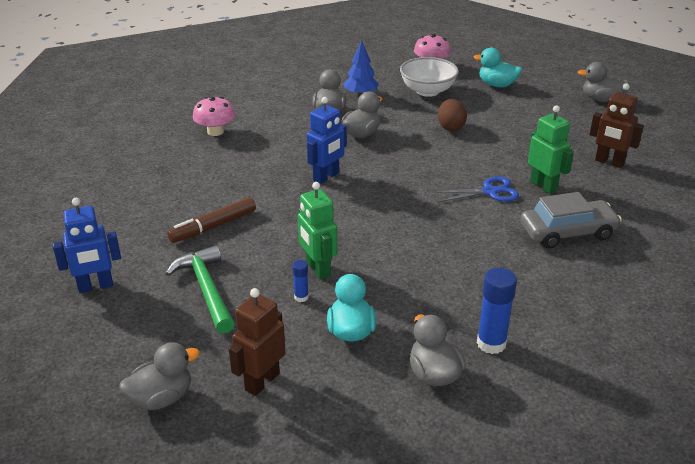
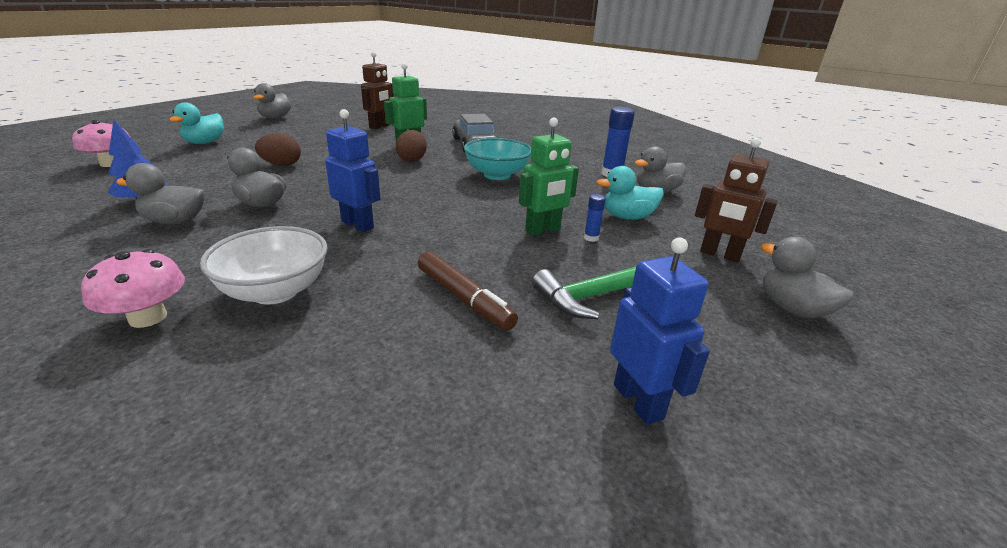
camera: 95 degrees left, 5 degrees down
(427, 91) = (181, 169): white bowl -> white bowl (275, 291)
(459, 247) = (497, 175): none -> turquoise bowl
(490, 192) = (412, 160): blue scissors -> brown egg

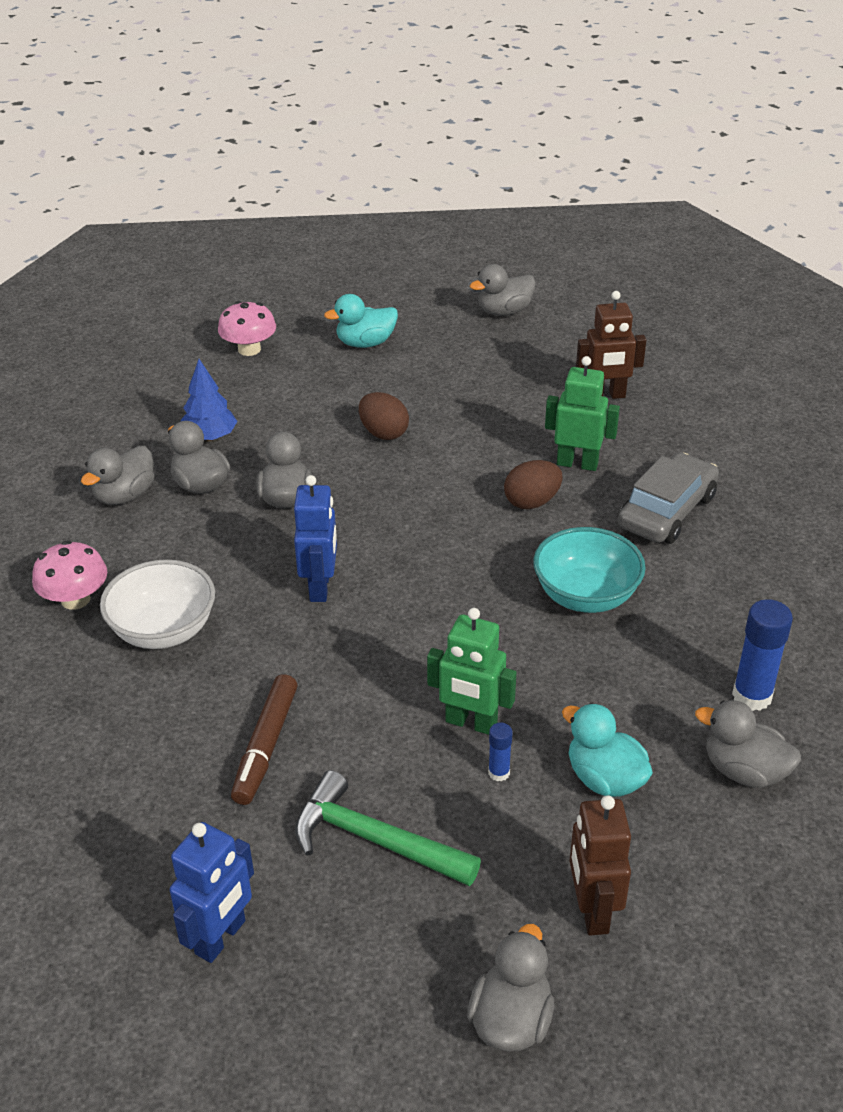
camera: 55 degrees right, 10 degrees up
(103, 249) = (125, 495): none -> grey duck

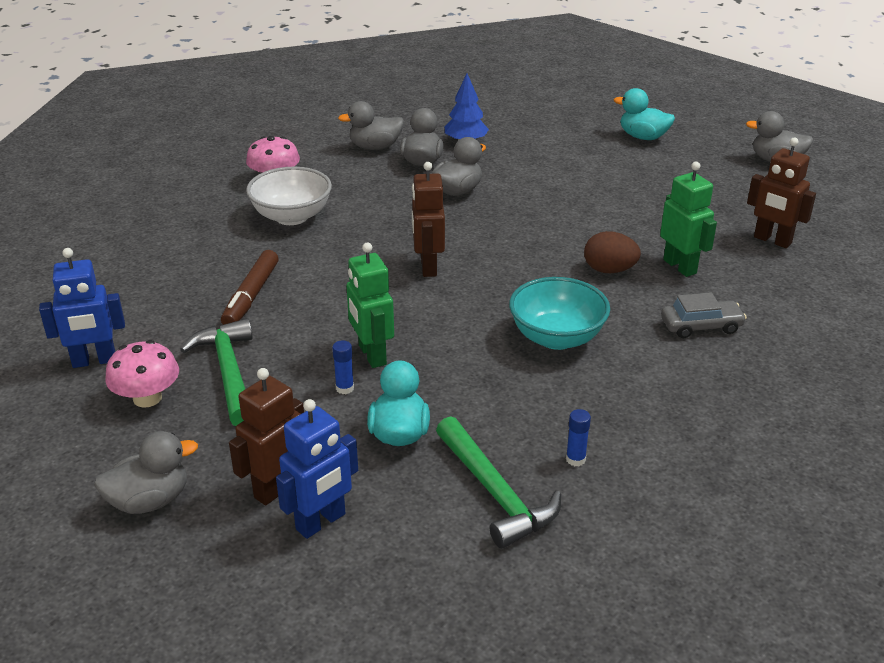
camera: 45 degrees right, 5 degrees down
(249, 349) = (562, 109): pink mushroom -> pink mushroom (147, 398)
(266, 746) = (251, 296): brown marker -> brown marker turned 45 degrees counterclockwise
(320, 587) = (403, 242): blue robot -> blue robot (321, 522)
(382, 598) = (428, 267): none -> brown robot
(383, 433) = (573, 187): brown egg -> none
(667, 511) = (701, 326): grey car -> grey car, size x0.65
(744, 771) = (495, 493): grey duck -> green hammer
(752, 696) = (575, 459): blue glue stick -> blue glue stick, size x0.53

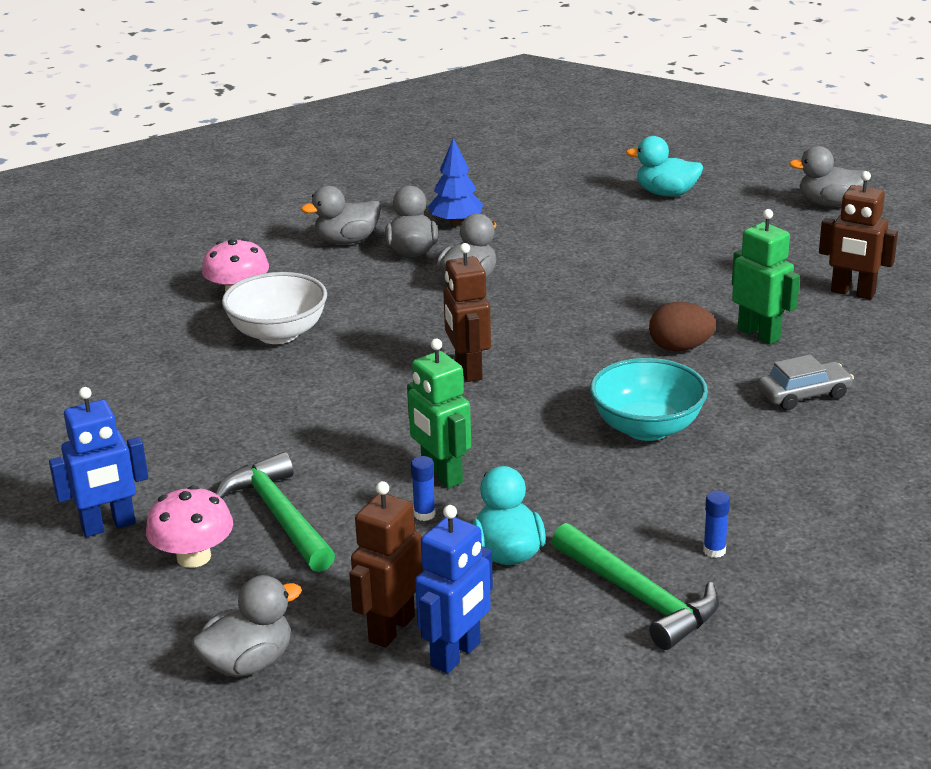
camera: 10 degrees left, 5 degrees down
(251, 296) = (268, 429): brown marker -> none

